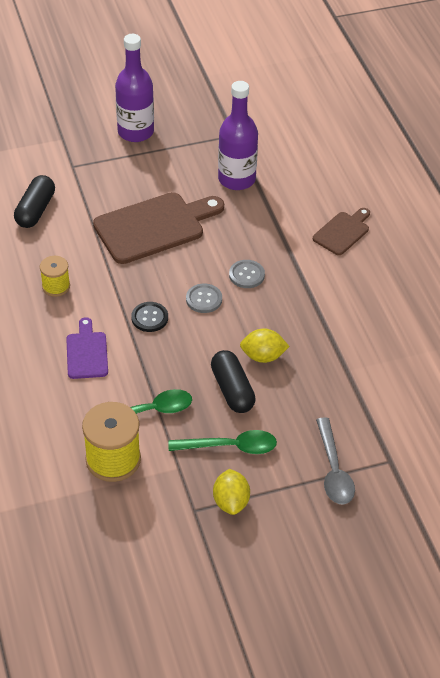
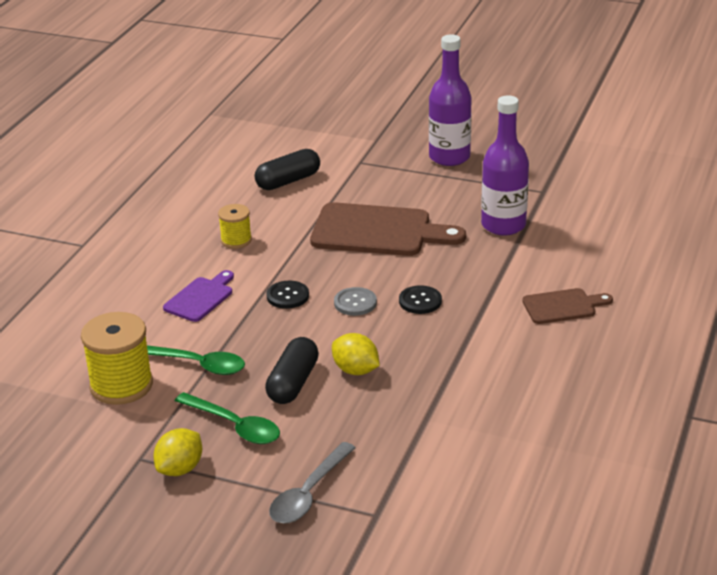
camera: 40 degrees right, 15 degrees down
(246, 275) = (420, 301): grey button -> black button

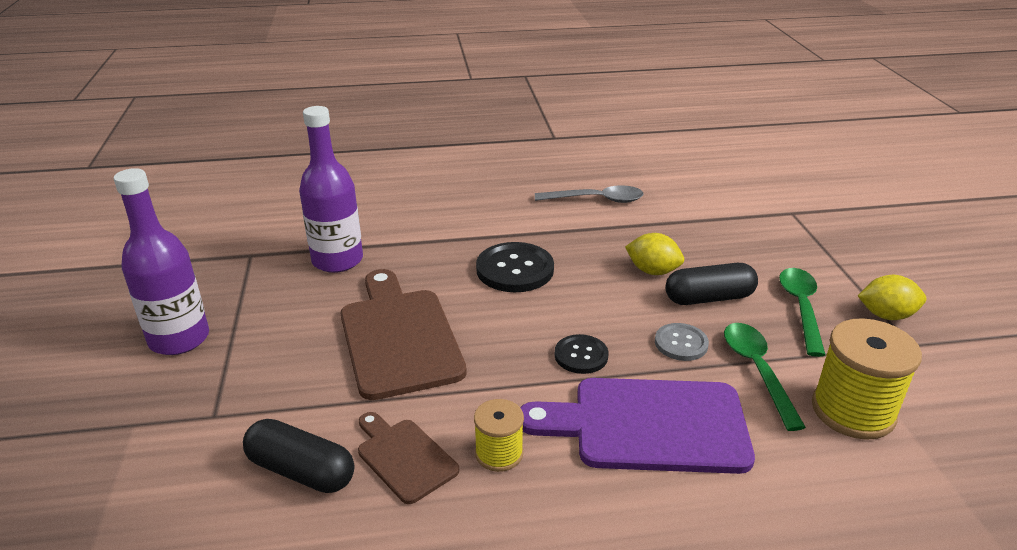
camera: 120 degrees left, 0 degrees up
(200, 298) = (648, 425): purple cutting board -> purple cutting board, size x1.86
(309, 493) = (814, 244): grey spoon -> grey spoon (596, 200)
(355, 303) = (552, 306): grey button -> grey button (681, 343)
(355, 370) = (652, 271): yellow lemon -> yellow lemon turned 75 degrees counterclockwise
(420, 301) = (515, 269): black button -> black button, size x1.68
(563, 306) = (461, 201): brown cutting board -> brown cutting board (404, 457)

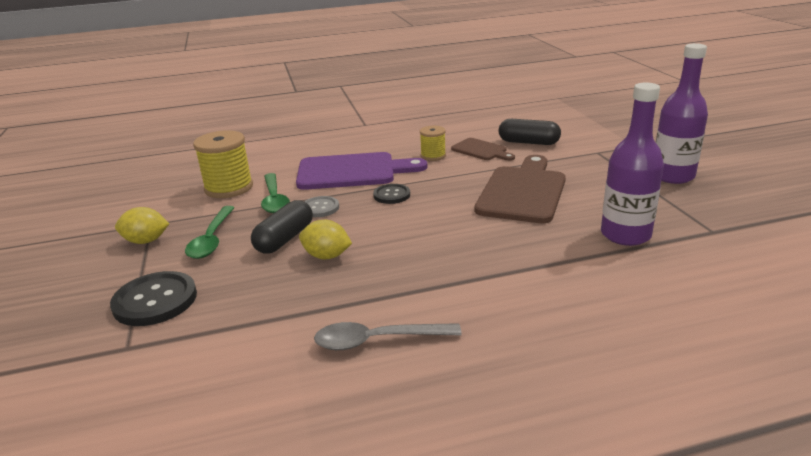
camera: 175 degrees right, 5 degrees down
(398, 337) = (523, 192): brown cutting board -> brown cutting board turned 135 degrees counterclockwise
(515, 269) = (456, 244): black button -> black button (155, 300)
(709, 298) = (285, 239): black capsule -> black capsule turned 45 degrees counterclockwise

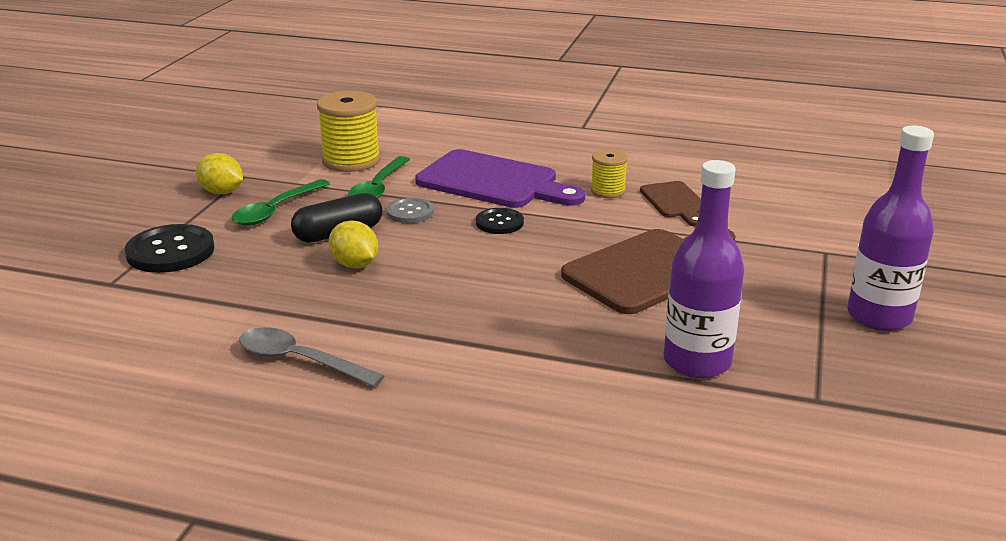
camera: 30 degrees right, 0 degrees up
(528, 142) = (751, 210): black capsule -> none

